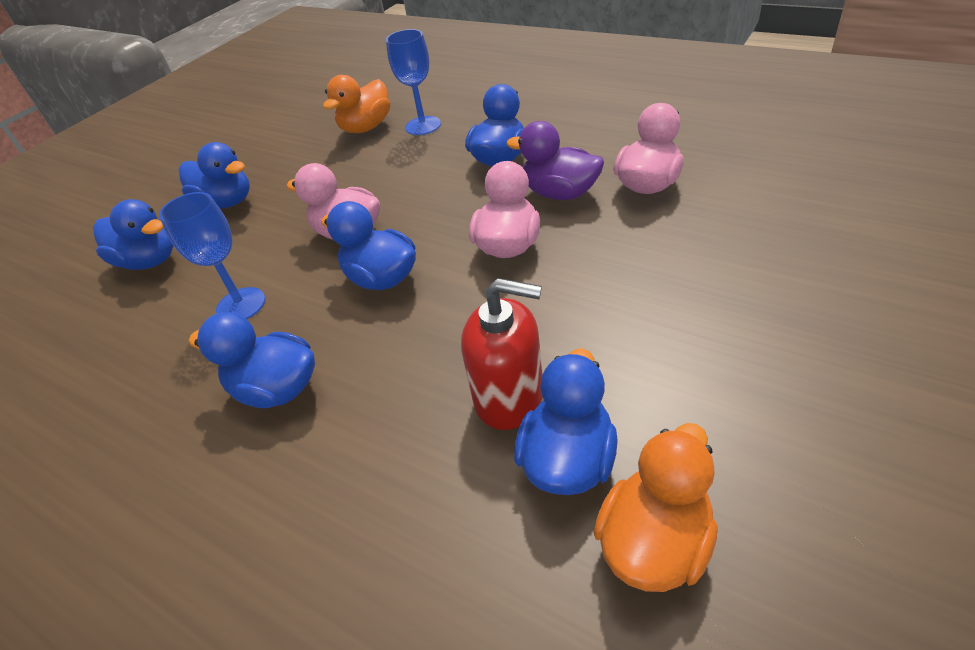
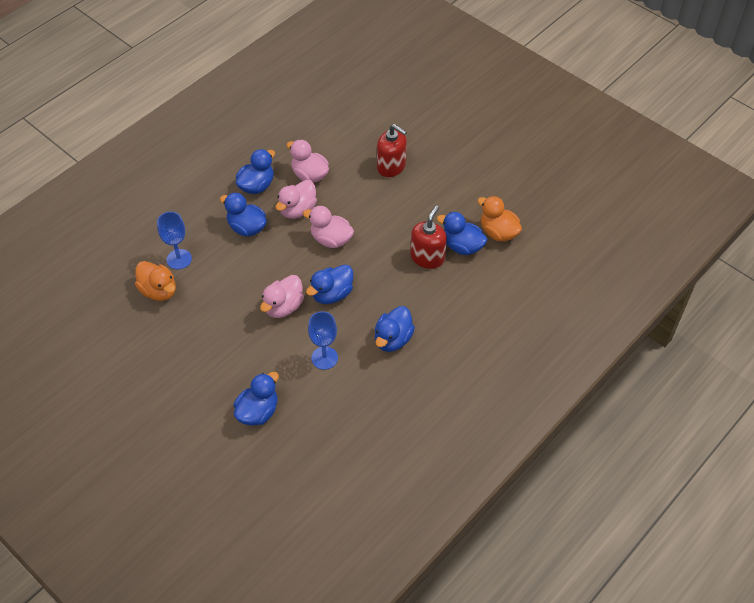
camera: 85 degrees left, 10 degrees up
(226, 202) = (211, 373): blue duck -> blue duck (256, 186)
(560, 193) = (297, 210): purple duck -> pink duck
(747, 276) = (391, 166): none -> red soap dispenser

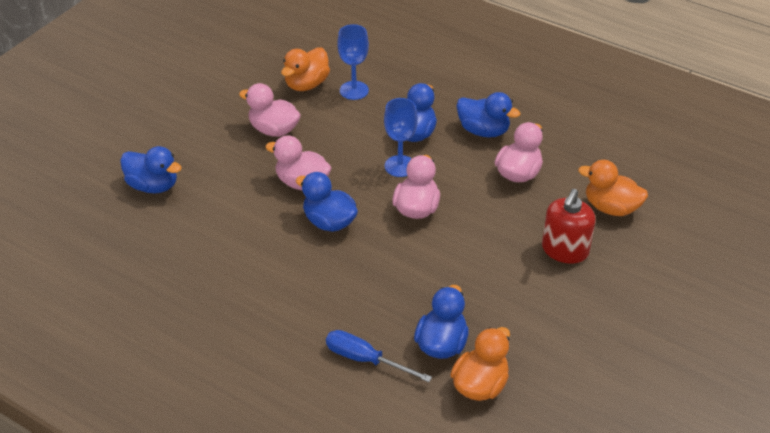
camera: 80 degrees right, 10 degrees down
(297, 210) = (456, 171): pink duck -> pink duck (274, 130)
(324, 358) = (232, 229): blue goblet -> blue goblet (400, 166)
(357, 134) = (611, 208): none -> orange duck
(393, 339) = (268, 289): blue duck -> none
(427, 257) = (411, 308): red soap dispenser -> none
(468, 289) = (365, 359): none -> blue screwdriver

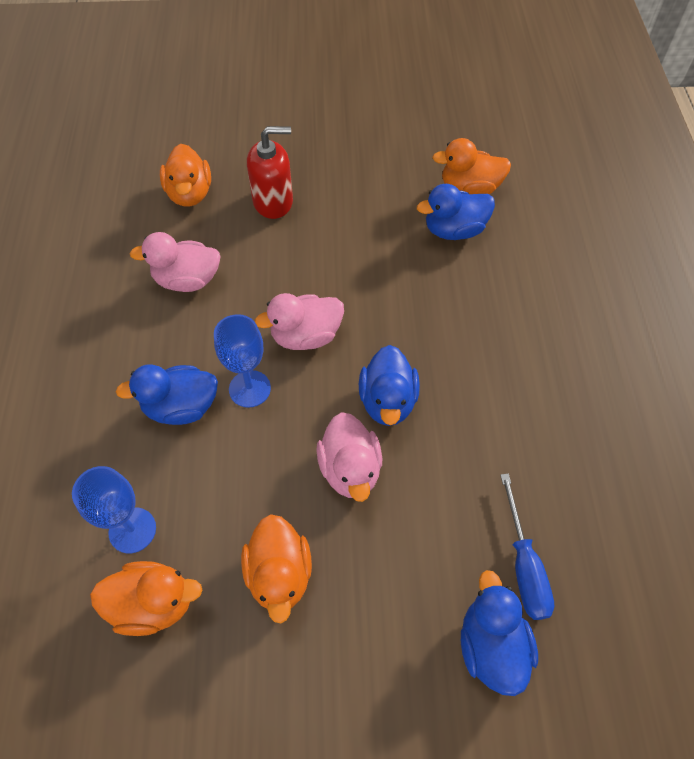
camera: 125 degrees left, 15 degrees up
(274, 130) = (279, 574): pink duck -> orange duck
(365, 359) = (519, 270): blue screwdriver -> blue screwdriver (524, 565)
(483, 131) = (132, 343): blue duck -> none

